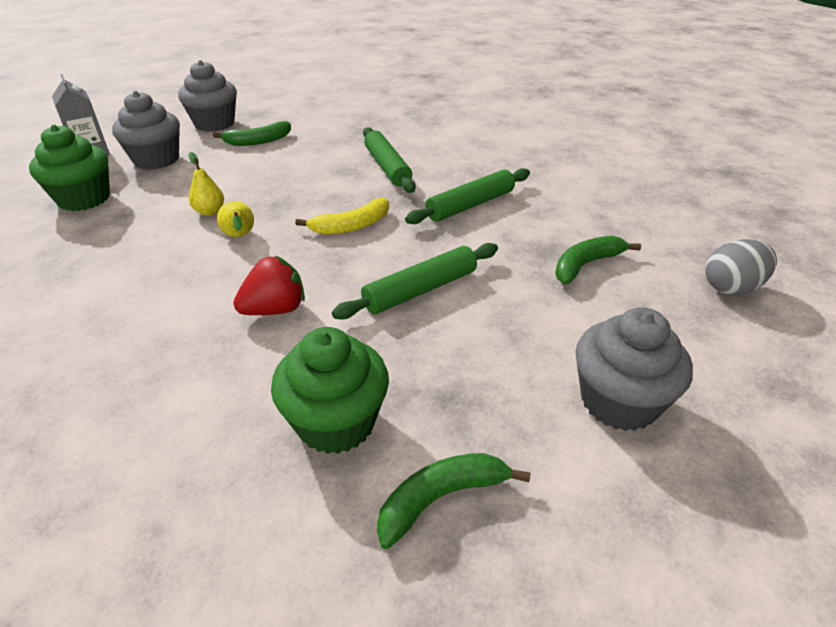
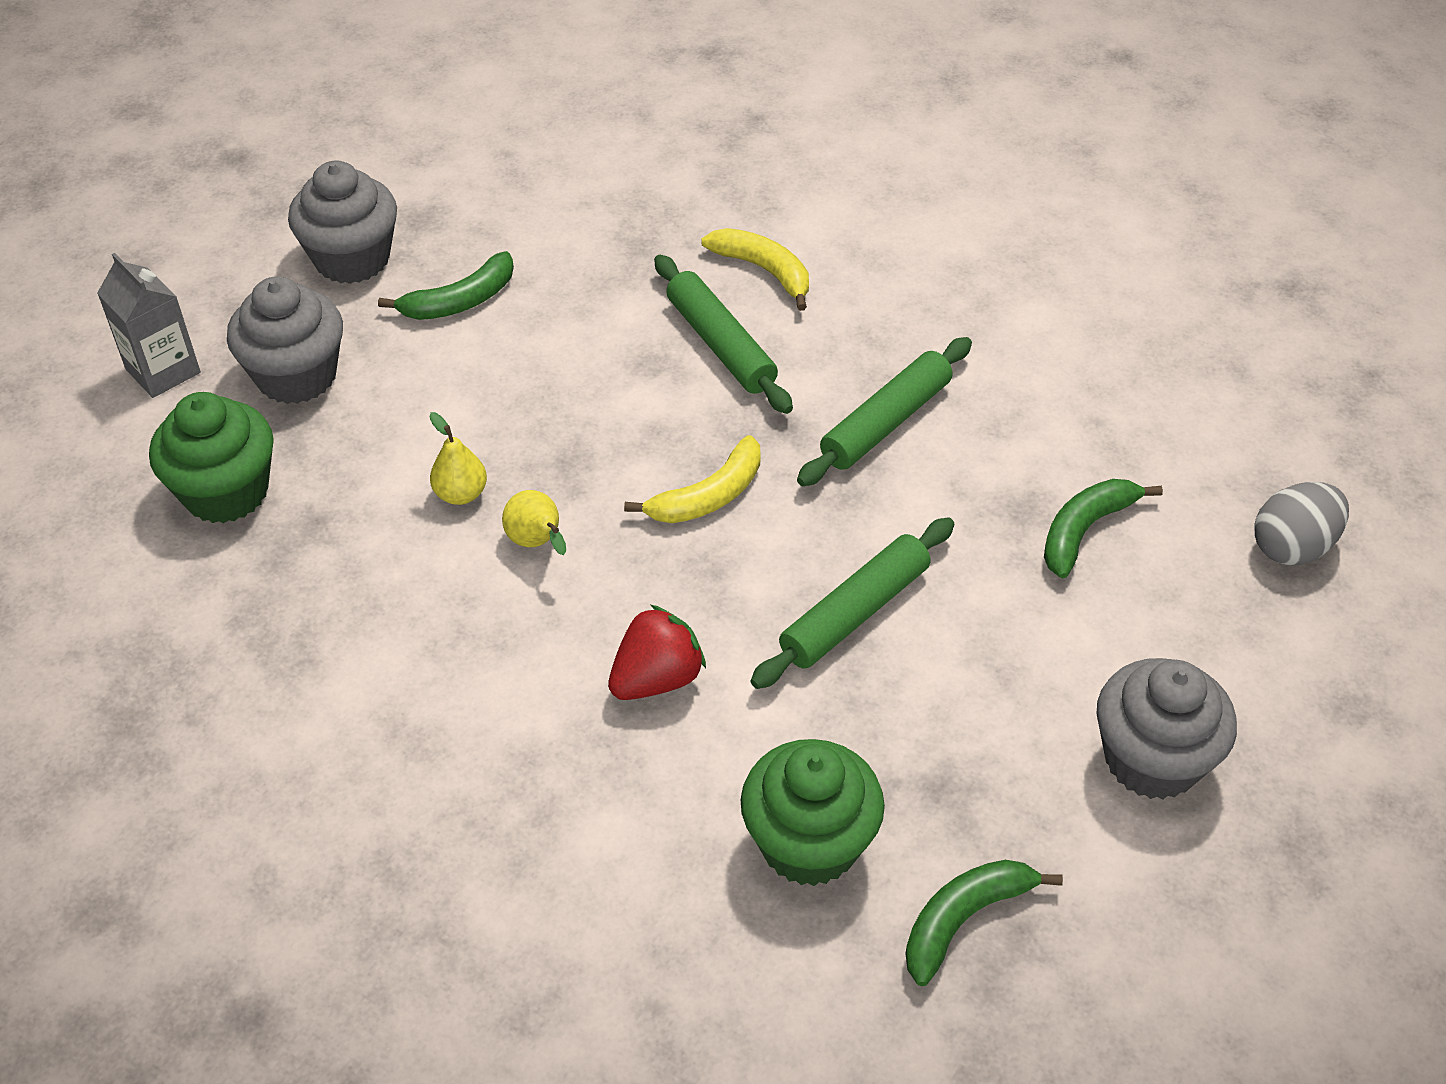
camera: 10 degrees left, 10 degrees up
(423, 143) = (764, 270): none -> yellow banana

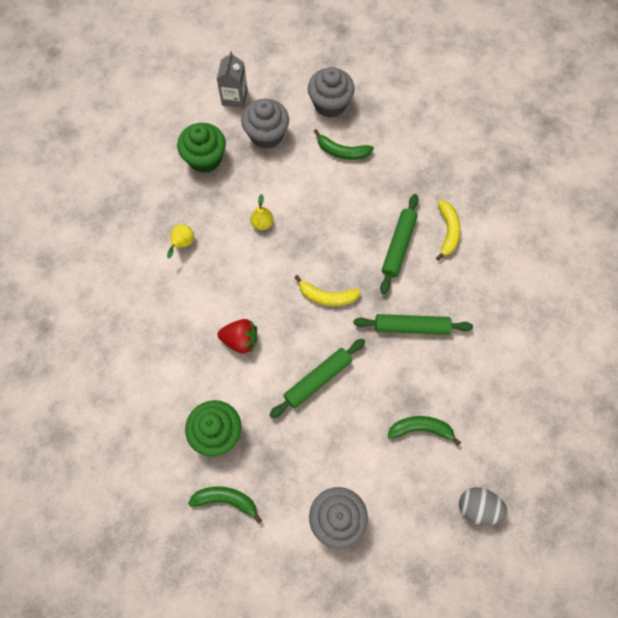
camera: 50 degrees right, 20 degrees up
(537, 543) = (262, 262): yellow pear -> yellow pear (182, 244)
(854, 613) = (317, 379): green rolling pin -> green rolling pin turned 45 degrees counterclockwise

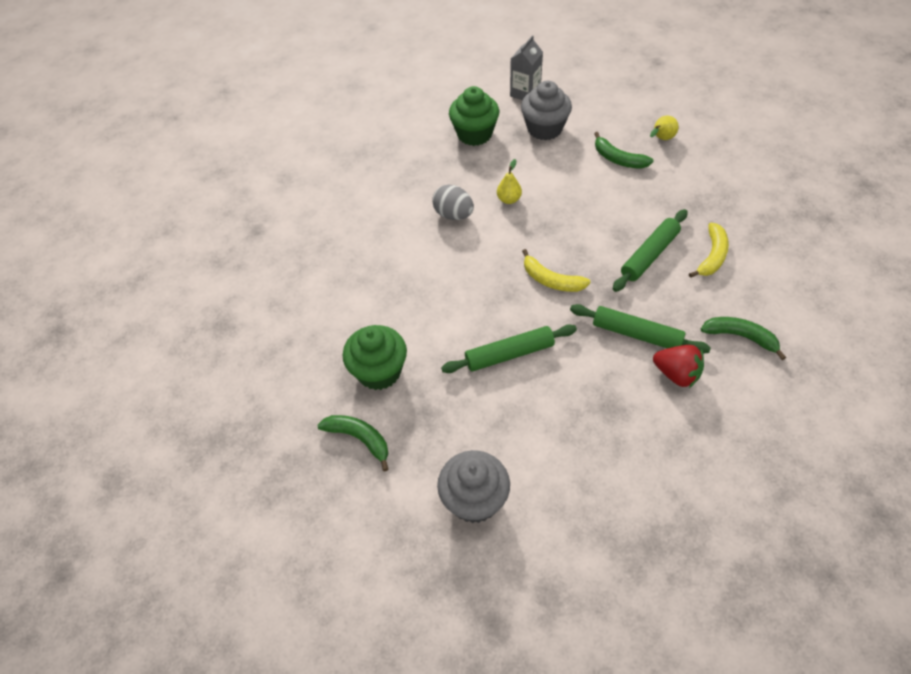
camera: 25 degrees right, 15 degrees down
(182, 244) = (420, 197): yellow pear -> yellow pear (661, 139)
(240, 340) = (441, 294): red strawberry -> red strawberry (676, 374)
(330, 104) = (621, 118): grey cupcake -> none
(420, 429) = (610, 439): green banana -> green banana (740, 336)
(478, 507) = (652, 547): grey egg -> grey egg (453, 215)

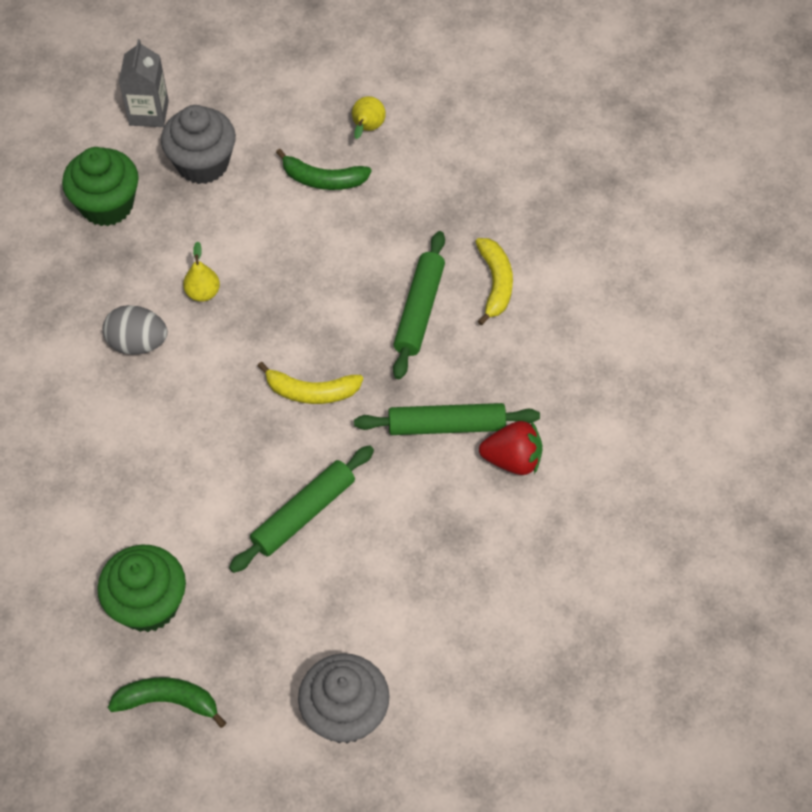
camera: 30 degrees left, 5 degrees up
(740, 336) = (567, 382): green banana -> none

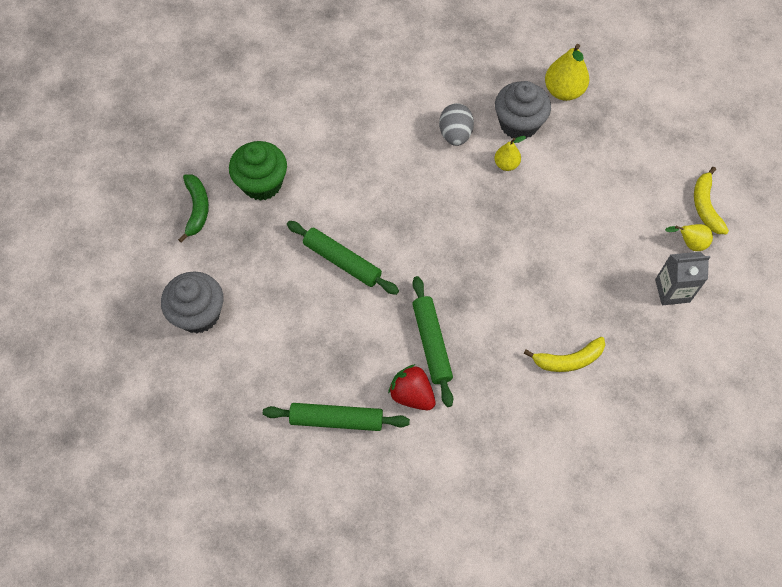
camera: 80 degrees right, 5 degrees up
(107, 205) = (563, 91): green cupcake -> yellow pear
(149, 113) = (653, 97): grey carton -> grey carton (672, 291)
(202, 164) = (618, 140): grey cupcake -> grey cupcake (518, 124)
(311, 392) = (440, 248): yellow banana -> yellow banana (705, 206)
(323, 180) = (629, 222): green banana -> none
(419, 310) = (528, 309): green rolling pin -> green rolling pin (336, 420)
(512, 459) = (412, 394): red strawberry -> red strawberry turned 135 degrees clockwise

